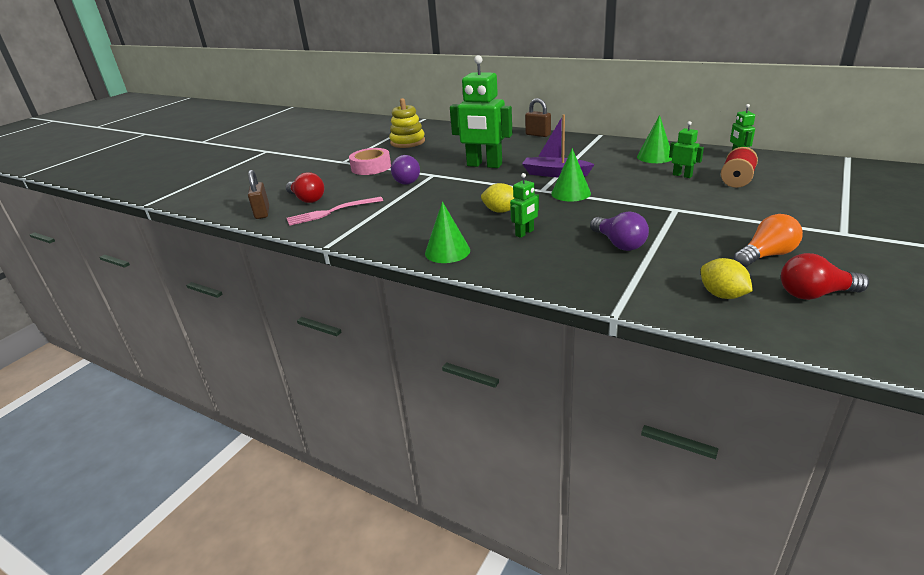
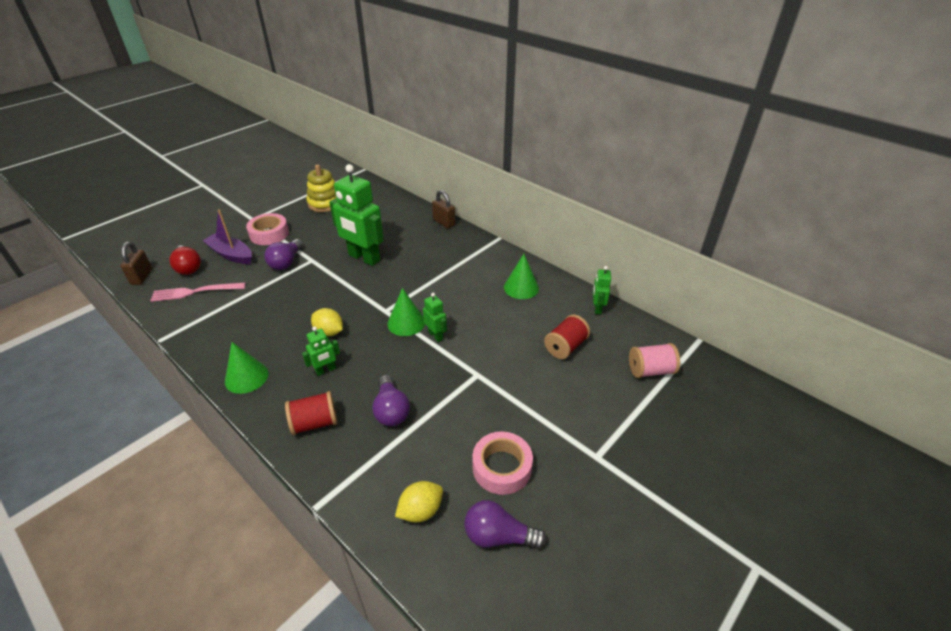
camera: 10 degrees right, 10 degrees up
(552, 265) = (315, 423): none -> red spool
(555, 174) = (414, 289): purple boat -> purple boat (231, 254)
(682, 175) = (523, 324): green robot -> green robot (436, 335)
(722, 295) = (421, 511): yellow lemon -> yellow lemon turned 75 degrees clockwise
(766, 255) = (502, 467): orange light bulb -> pink tape
(815, 294) = (498, 536): red light bulb -> purple light bulb
(828, 180) = (650, 370): none -> pink spool

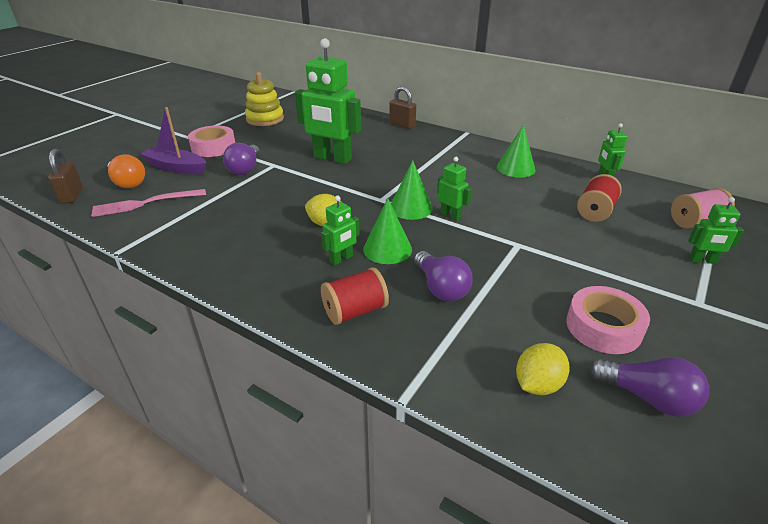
camera: 10 degrees left, 5 degrees down
(188, 267) = (128, 182): red light bulb -> orange light bulb
(246, 377) = (246, 276): green cone -> green cone (387, 249)
(498, 536) = (647, 397): purple light bulb -> purple light bulb turned 150 degrees counterclockwise
(628, 413) = (702, 261): none -> green robot

